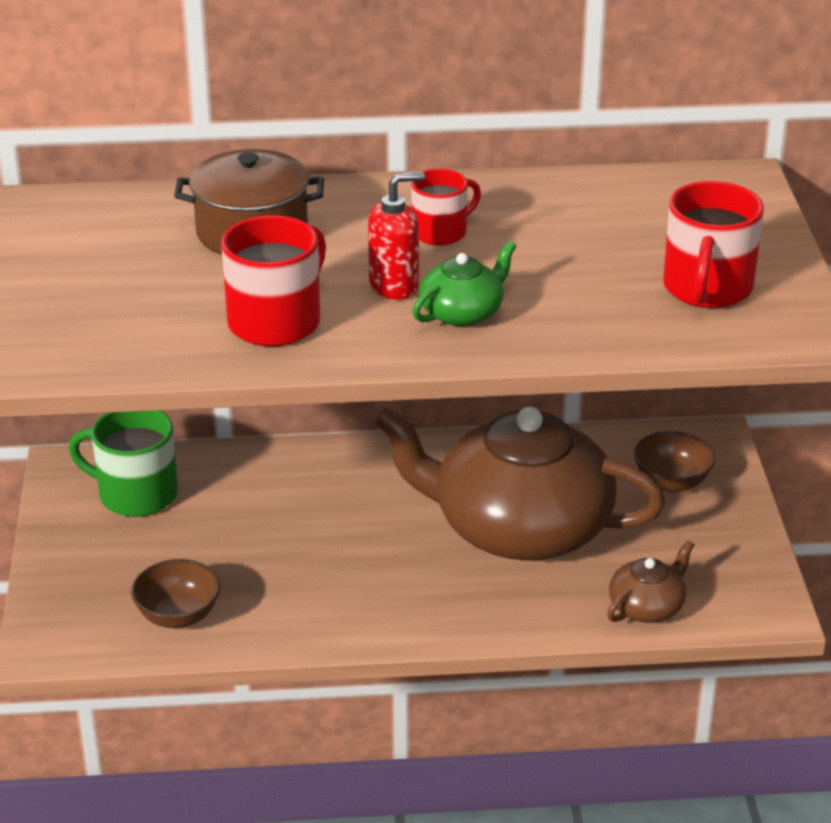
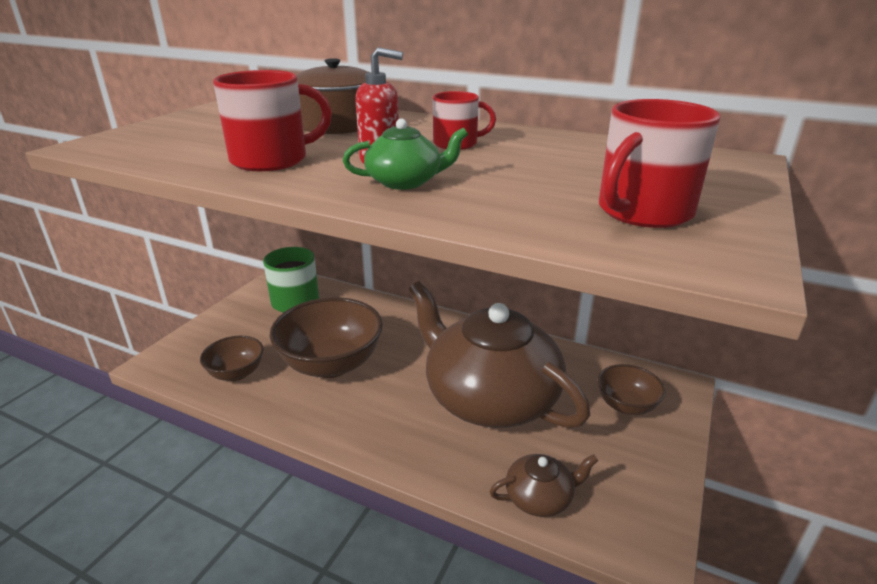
camera: 30 degrees right, 5 degrees down
(290, 559) = (331, 364): none -> brown bowl

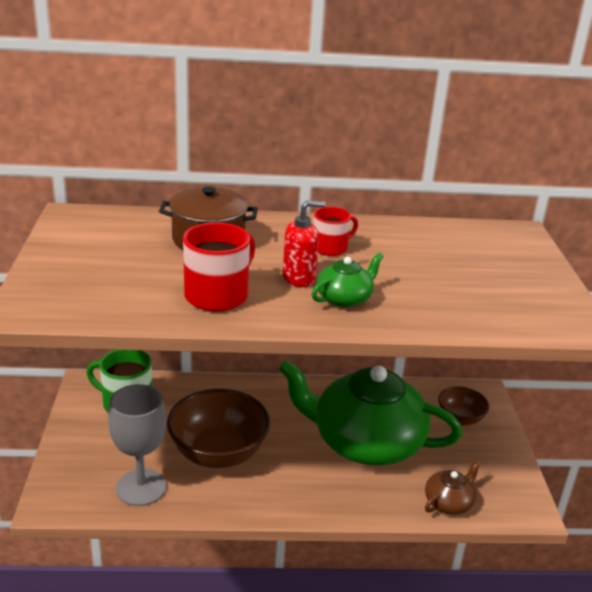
camera: 30 degrees left, 0 degrees up
(236, 373) = (141, 487): brown bowl -> grey goblet
(489, 397) = (365, 442): brown teapot -> green teapot
(643, 212) = (508, 294): red mug -> none

